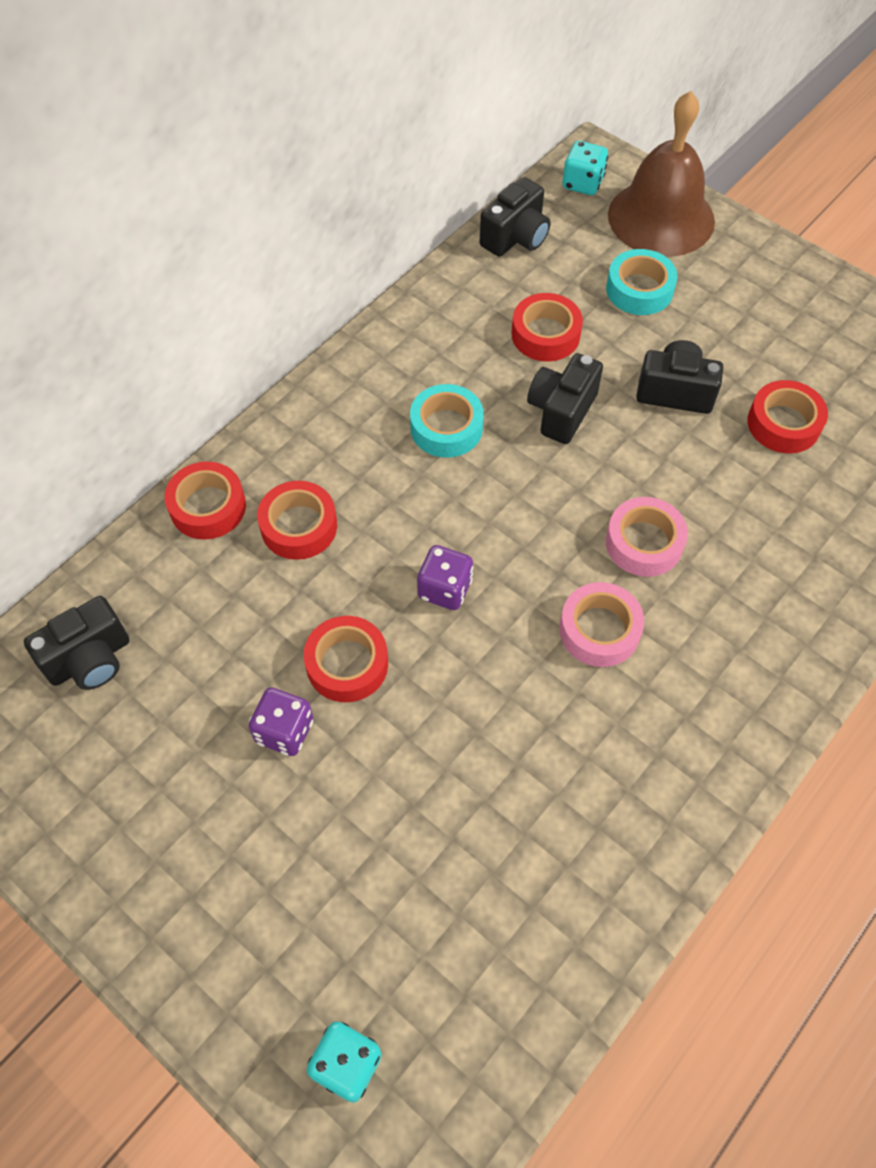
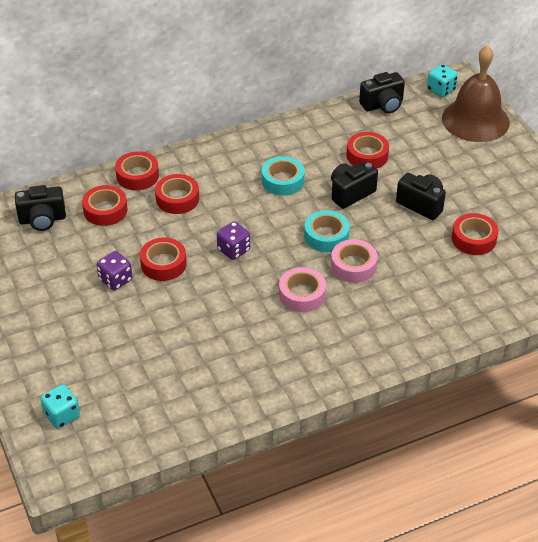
camera: 25 degrees right, 15 degrees down
(190, 596) = (105, 210): none -> red tape
(639, 289) = (436, 151): turquoise tape -> turquoise tape (326, 236)

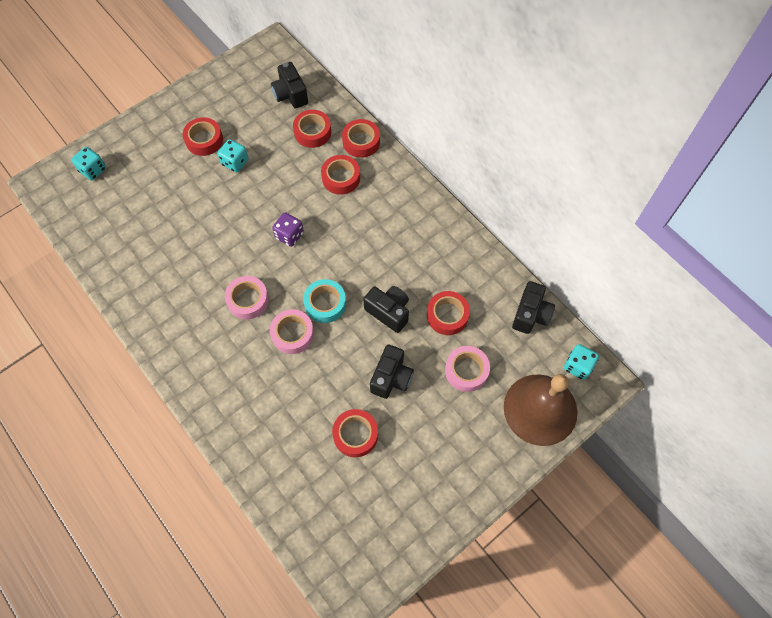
camera: 75 degrees right, 20 degrees up
(115, 280) = (235, 162): purple dice -> turquoise dice
(163, 264) = (260, 189): red tape -> red tape (204, 140)
(282, 181) = (388, 252): turquoise tape -> none
(383, 105) = (530, 315): black camera -> black camera turned 120 degrees counterclockwise
(427, 155) = (466, 371): none -> pink tape

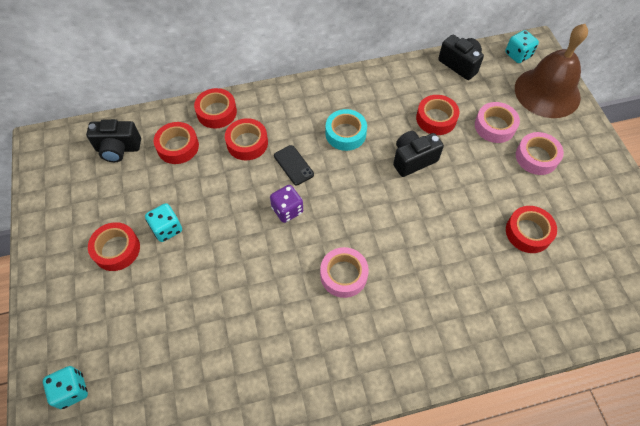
camera: 65 degrees left, 5 degrees down
(292, 334) = (401, 247): pink tape -> pink tape (536, 157)
(325, 303) = (380, 207): turquoise tape -> turquoise tape (345, 133)
(336, 221) = (293, 165): none -> black phone
(391, 378) = (481, 183): black camera -> none

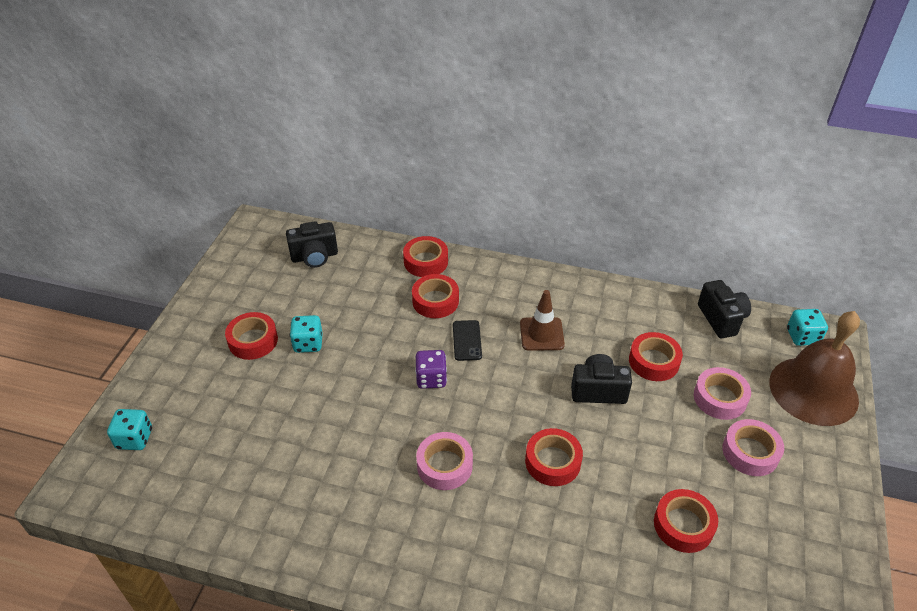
camera: 30 degrees right, 15 degrees down
(118, 149) = (314, 257): black camera -> black camera turned 45 degrees counterclockwise
(178, 146) = (368, 277): red tape -> red tape (552, 462)
(345, 133) = (541, 334): turquoise tape -> brown traffic cone

